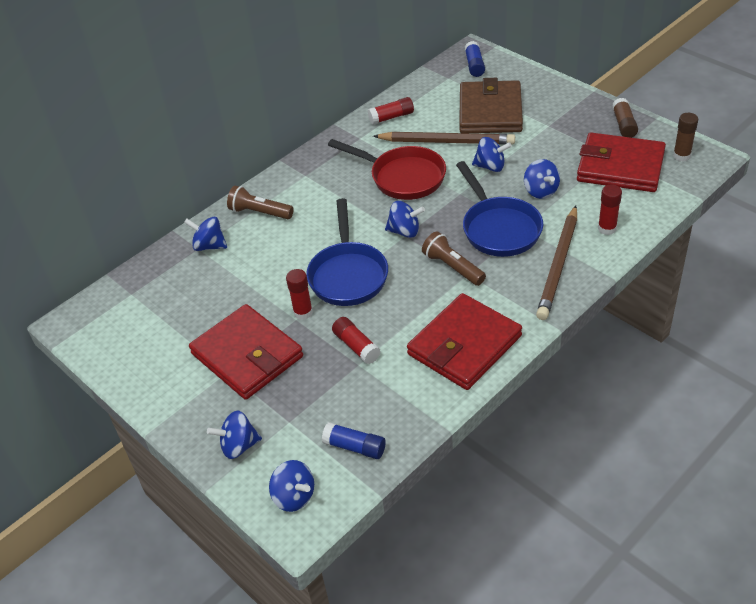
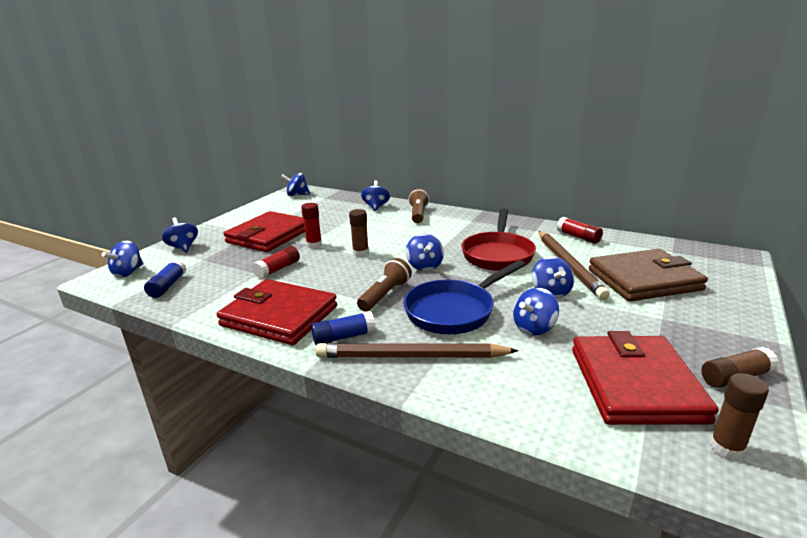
camera: 70 degrees right, 20 degrees down
(96, 323) = (297, 195): none -> blue spinning top
(348, 274) = (360, 253): blue pan -> brown glue stick
(474, 65) = (713, 260): blue glue stick -> blue glue stick (344, 337)
(607, 228) = (496, 386): red glue stick -> none

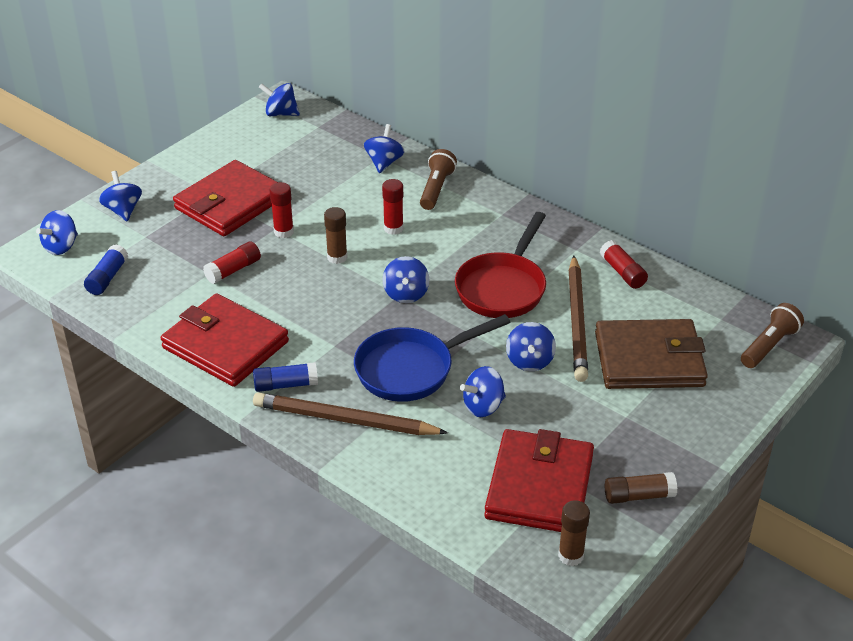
camera: 10 degrees right, 15 degrees up
(385, 295) = (345, 333): brown flashlight -> brown flashlight (769, 346)
(397, 234) = (393, 228): none -> red glue stick

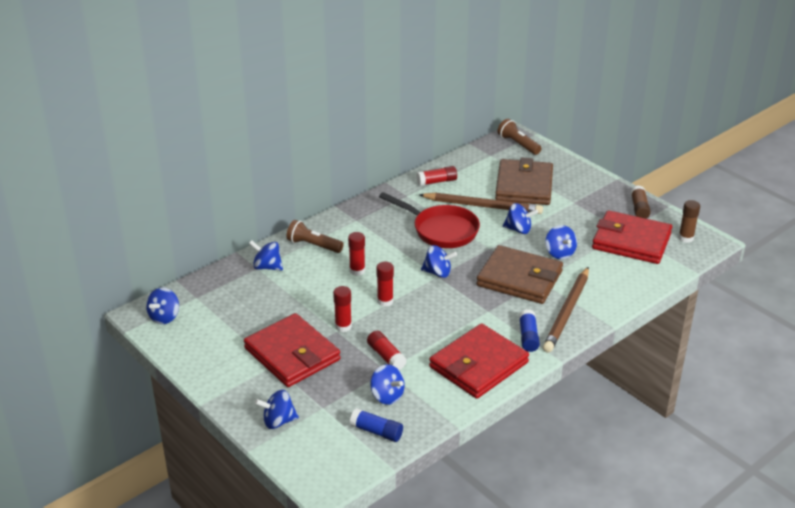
camera: 80 degrees left, 5 degrees down
(61, 247) = (321, 463): blue spinning top -> blue spinning top (387, 396)
(337, 257) = (385, 301): brown glue stick -> red glue stick
(411, 369) = (519, 278): blue pan -> brown wallet

